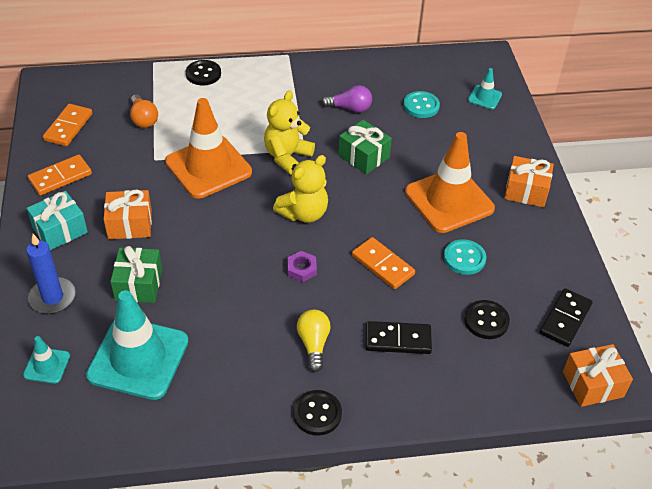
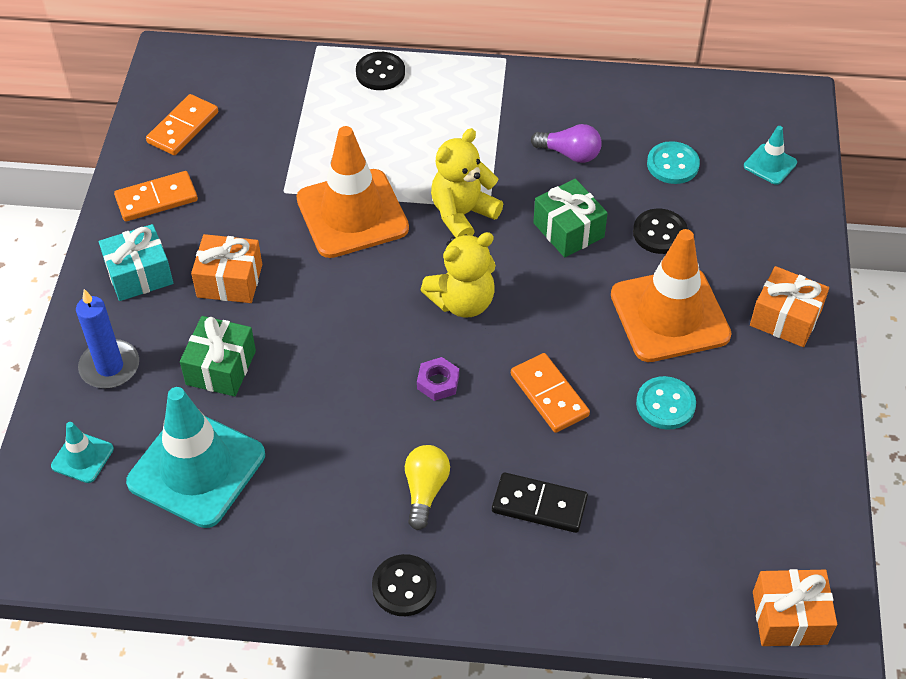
camera: 15 degrees right, 5 degrees up
(143, 119) = (283, 130): orange light bulb -> none
(486, 321) = (668, 500): black button -> black button (659, 233)
(565, 319) = (781, 518): black domino -> none

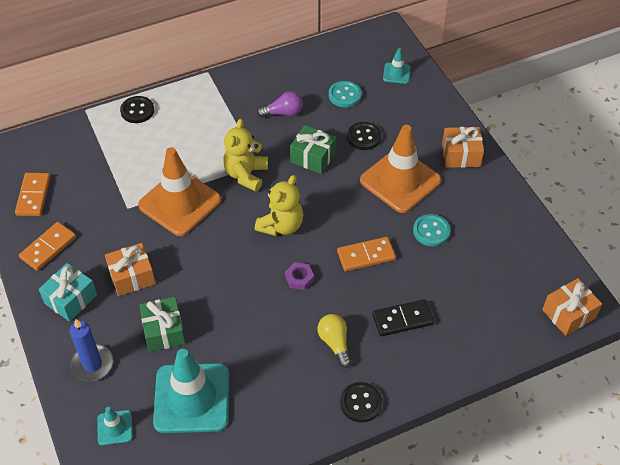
camera: 30 degrees left, 0 degrees up
(549, 395) = (366, 256): orange domino -> orange domino turned 45 degrees counterclockwise

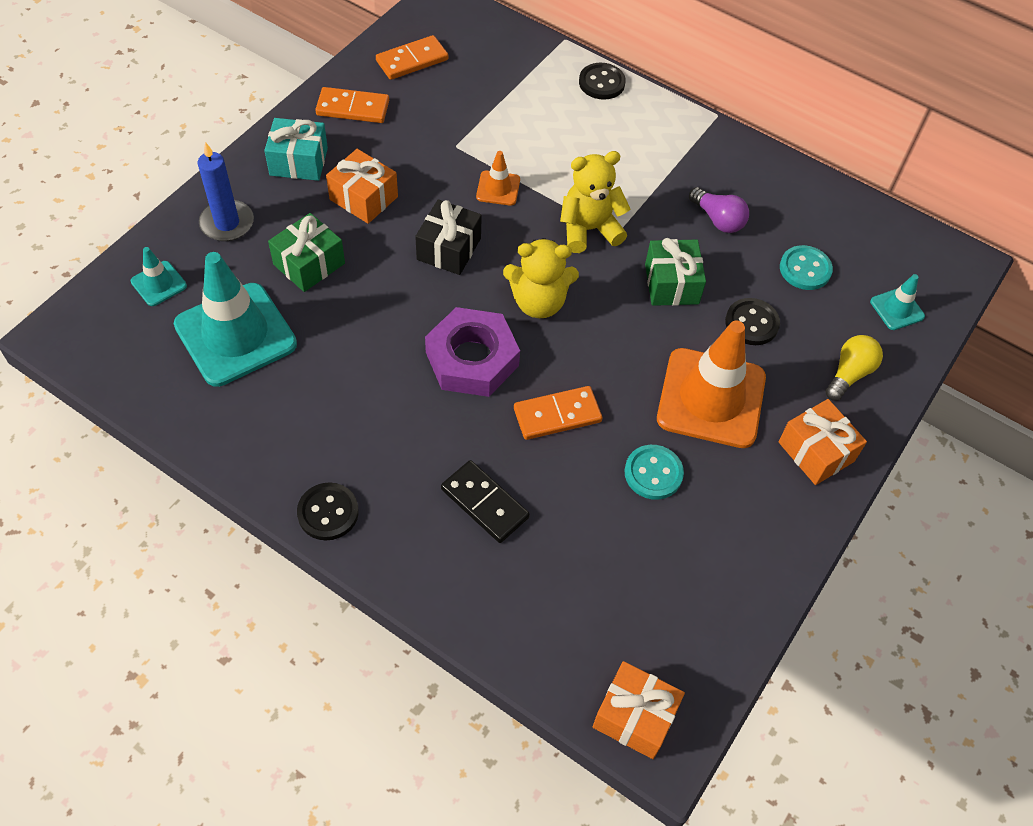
camera: 55 degrees right, 5 degrees up
(180, 203) = (498, 188): orange traffic cone -> orange traffic cone, size x0.46
(208, 250) = (449, 249): none -> black gift
(299, 278) = (472, 359): purple nut -> purple nut, size x2.21
(335, 343) = (399, 443): yellow light bulb -> yellow light bulb (849, 374)
(366, 256) = (557, 415): orange domino -> orange domino turned 60 degrees counterclockwise

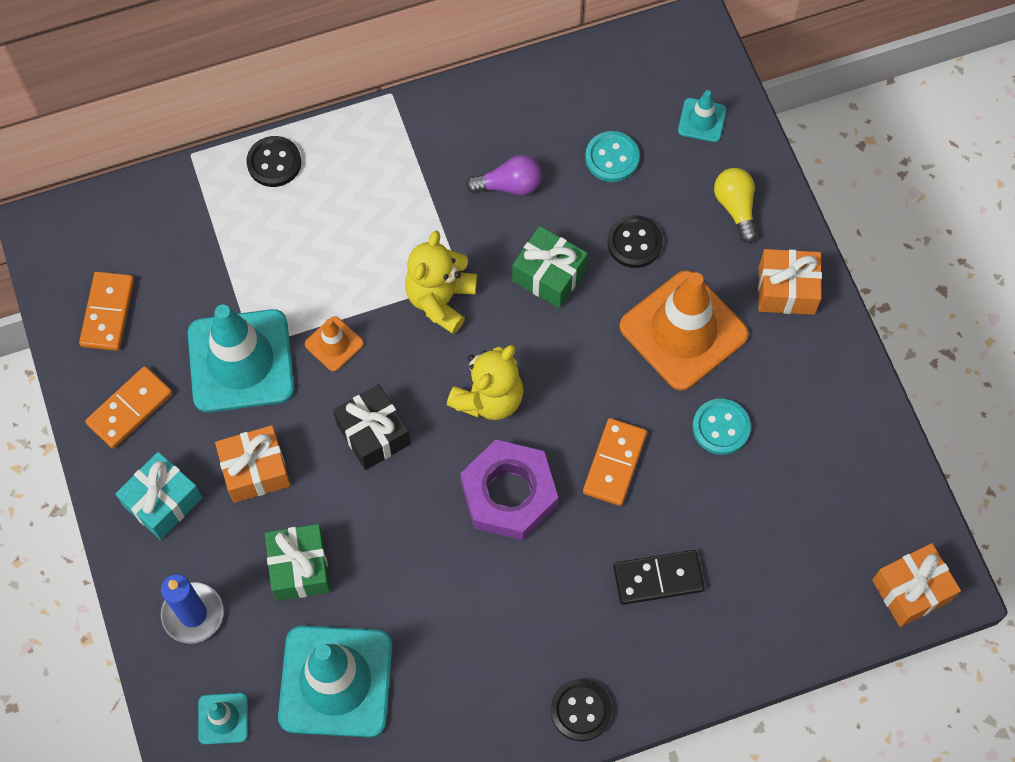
camera: 50 degrees left, 10 degrees up
(439, 145) = (241, 361): none -> turquoise traffic cone

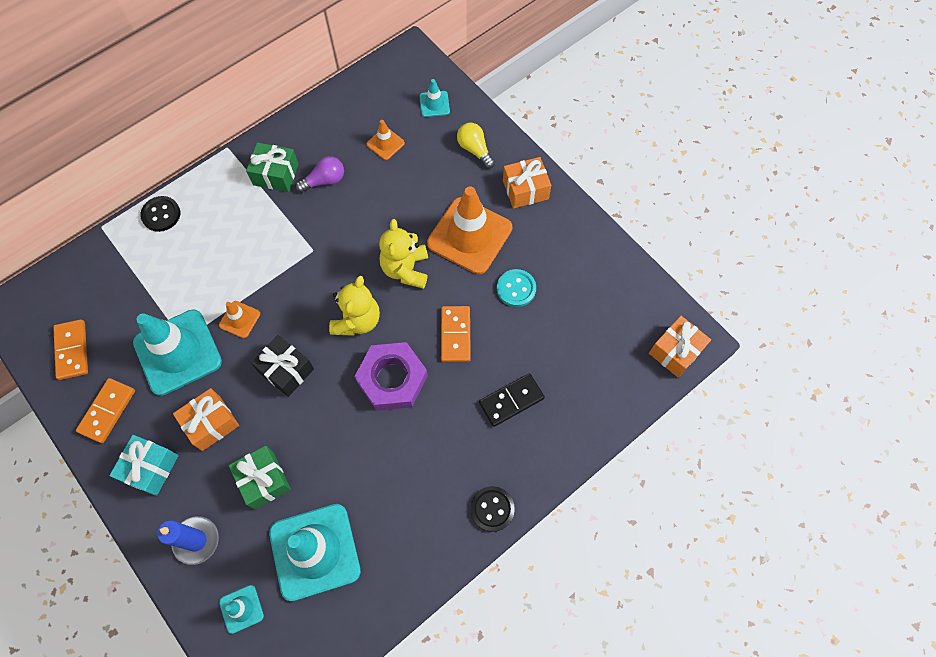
camera: 20 degrees left, 0 degrees up
(440, 300) = (303, 267): yellow teddy bear -> yellow teddy bear (406, 269)
(549, 275) = (370, 229): green gift -> green gift (276, 174)
(612, 158) = (385, 143): turquoise button -> orange traffic cone
(634, 243) = (418, 191): black button -> none

